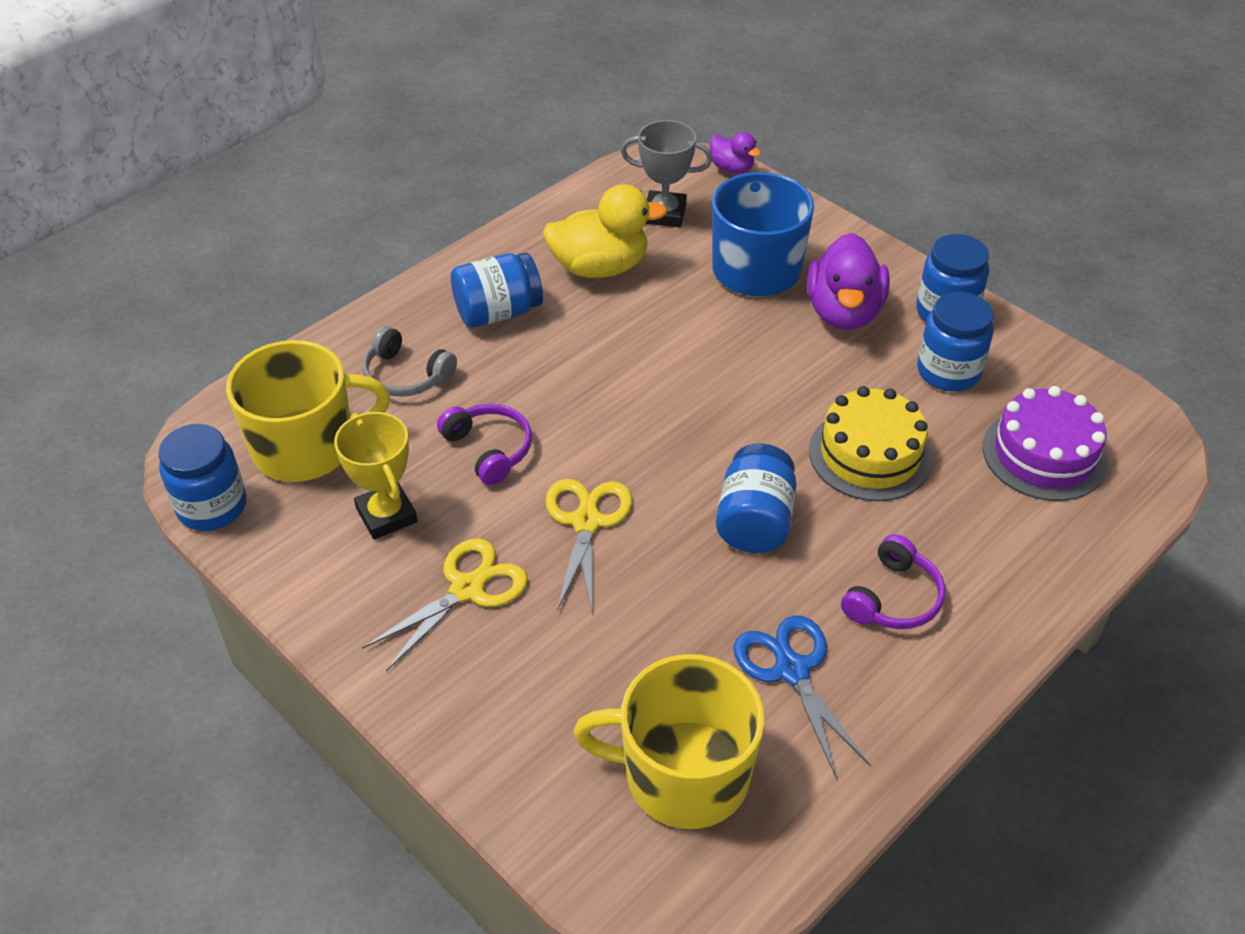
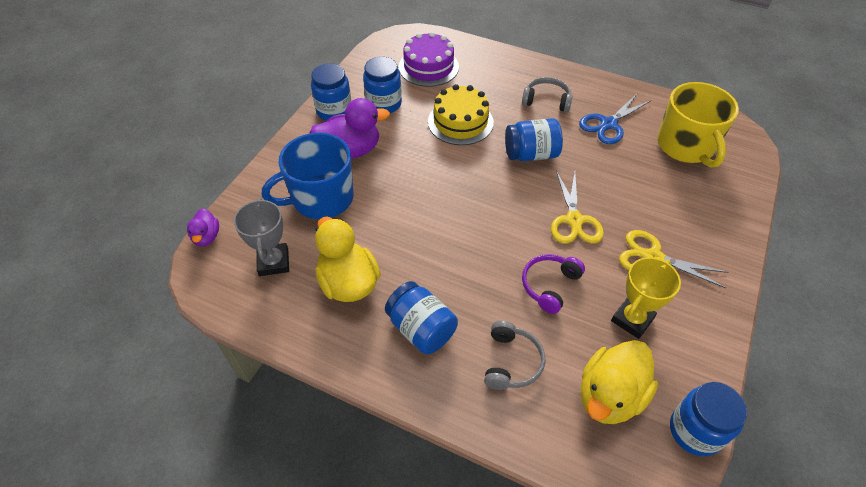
camera: 110 degrees left, 5 degrees up
(306, 447) = (609, 396): yellow mug -> yellow duck
(586, 522) = (574, 220): yellow scissors -> yellow scissors turned 75 degrees counterclockwise
(732, 168) = (206, 237): purple duck -> purple duck turned 150 degrees clockwise
(893, 598) = (546, 100): purple headphones -> grey headphones

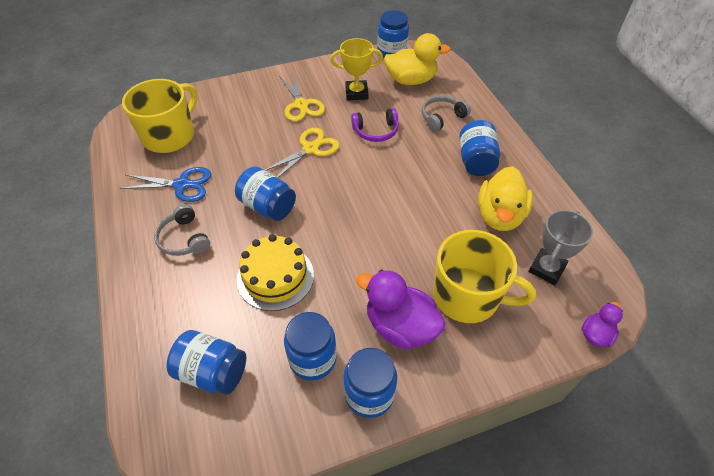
camera: 135 degrees left, 0 degrees up
(321, 198) = (467, 296): blue mug -> yellow mug
(428, 67) = (212, 372): purple cake -> blue jar

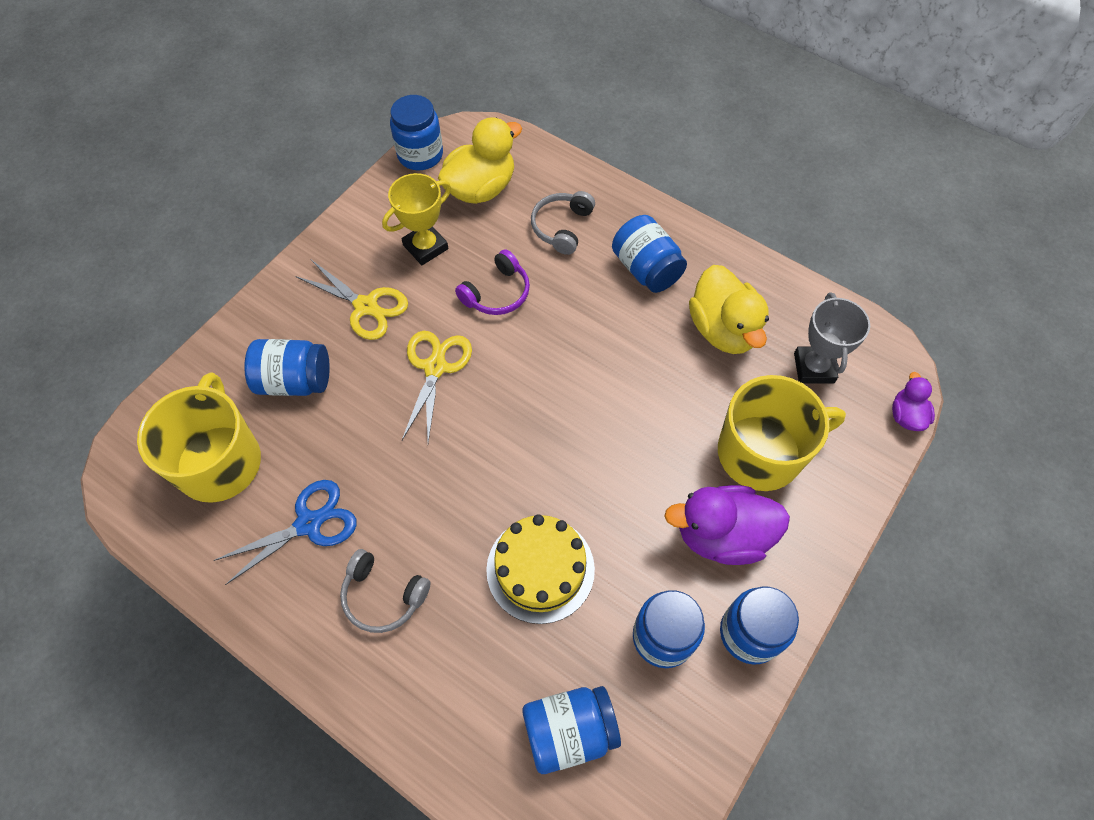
camera: 35 degrees left, 10 degrees up
(268, 206) = (451, 483): blue jar -> blue jar (295, 381)

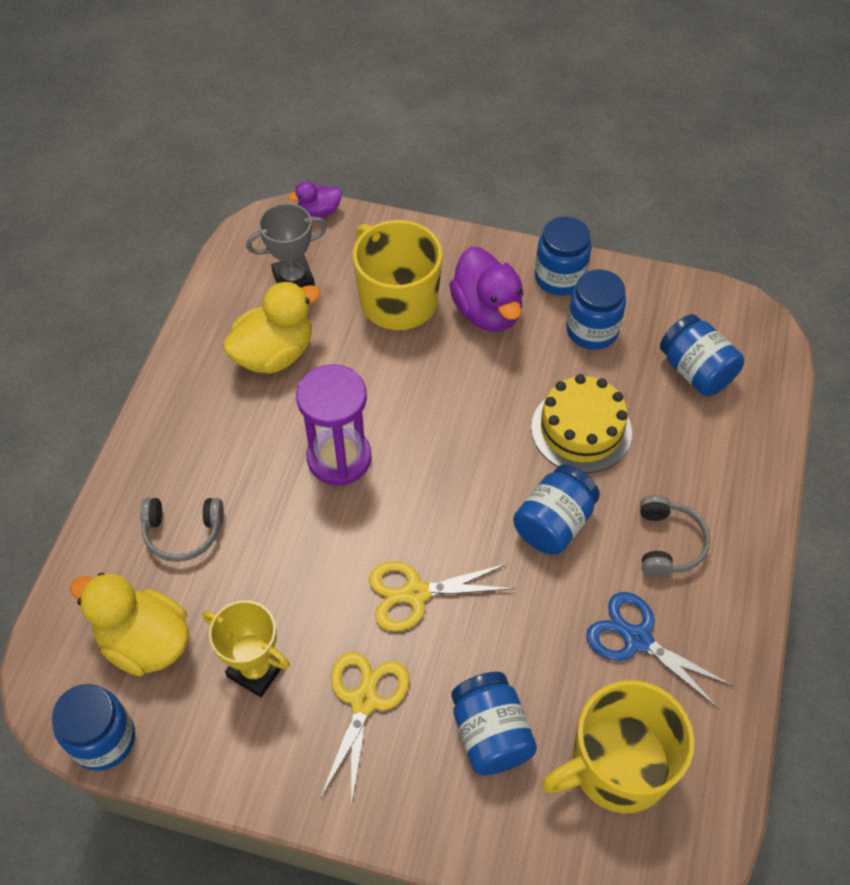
camera: 110 degrees left, 5 degrees down
(497, 293) = (298, 567): purple headphones -> none
(589, 349) = (339, 458): none -> purple hourglass
(646, 269) = (219, 435): blue jar -> blue jar (554, 523)

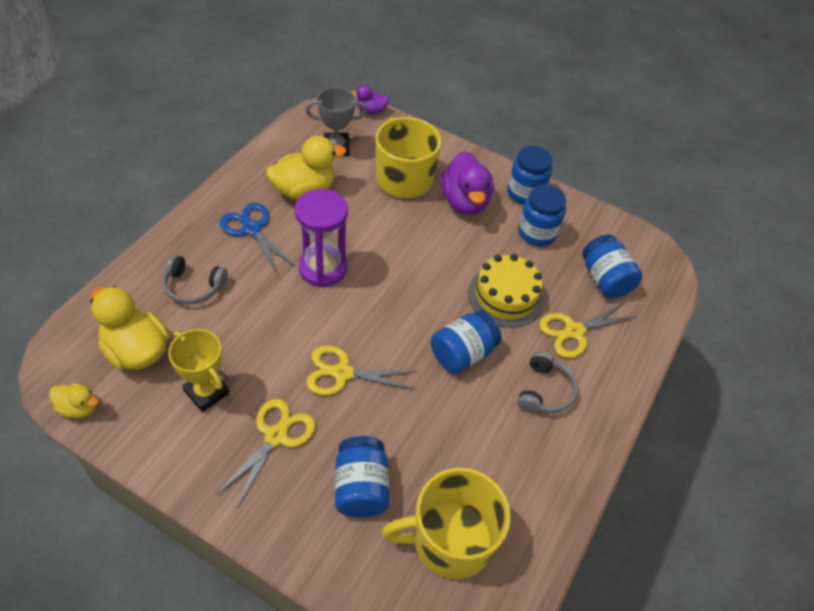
camera: 10 degrees right, 5 degrees down
(103, 739) = (79, 408): blue jar -> yellow duck
(637, 639) = (497, 452): blue scissors -> blue scissors (251, 229)
(679, 453) = (574, 331): none -> yellow scissors

